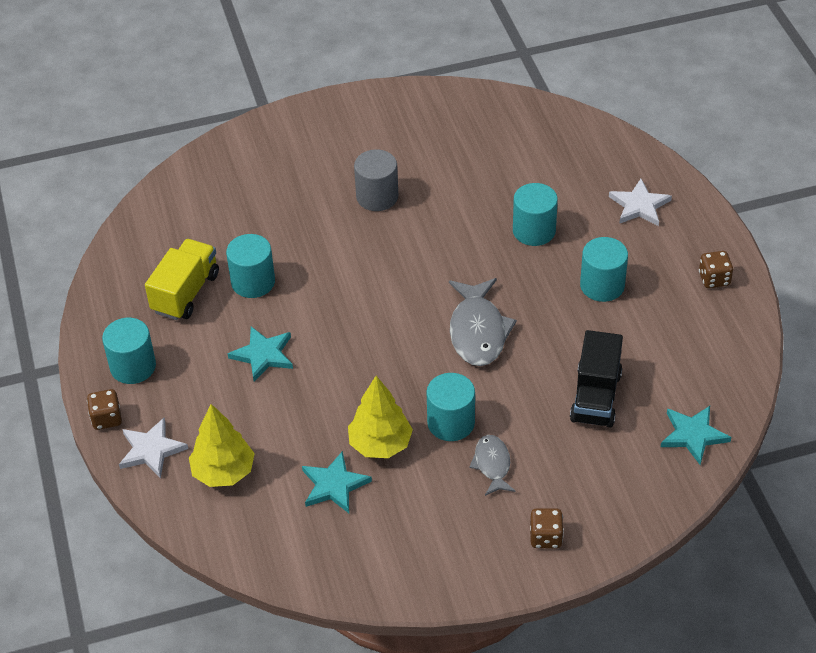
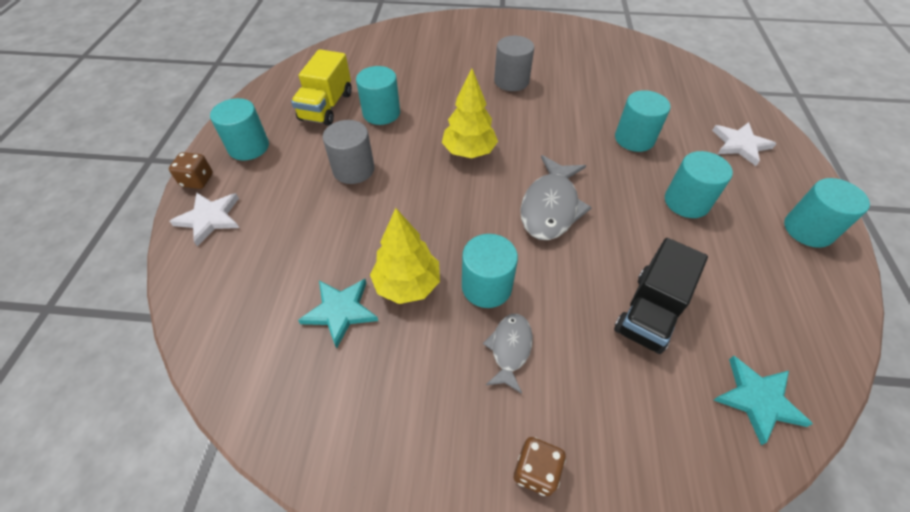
camera: 20 degrees right, 5 degrees up
(185, 293) = (326, 106): yellow truck -> yellow truck turned 150 degrees clockwise
(223, 472) = (252, 260): yellow tree -> yellow tree (469, 152)
(263, 355) = (353, 169): turquoise star -> grey cylinder
(714, 279) = (808, 229): brown dice -> turquoise cylinder

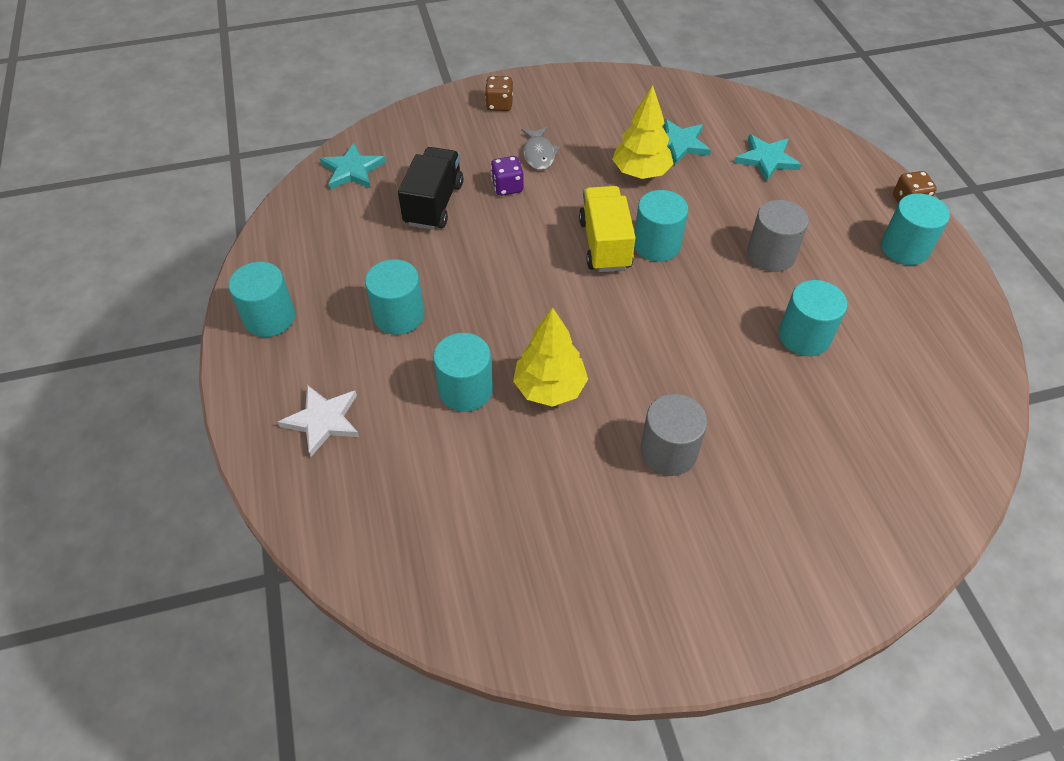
camera: 160 degrees right, 0 degrees up
(210, 218) = (853, 175): white star -> none
(269, 261) = (766, 159): none -> turquoise star
(326, 106) = (880, 326): yellow truck -> yellow truck (605, 244)
(469, 152) = (662, 311): yellow tree -> yellow tree (550, 388)
(486, 286) = (575, 187): turquoise cylinder -> turquoise cylinder (656, 245)
(550, 207) = (544, 270): grey fish -> none
(561, 310) = (507, 187): none -> purple dice

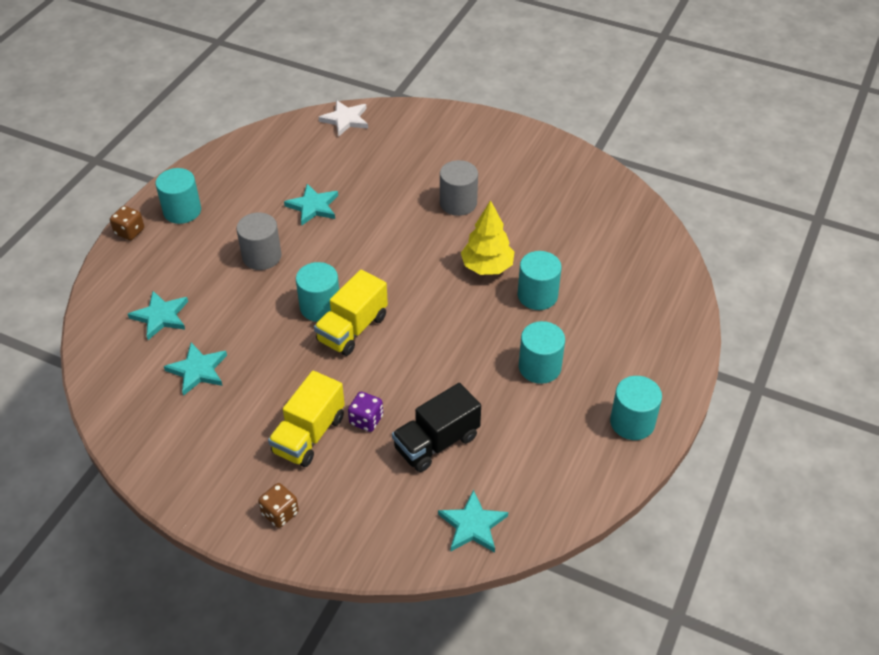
camera: 140 degrees left, 5 degrees down
(323, 420) = (639, 329): white star -> white star (345, 119)
(538, 154) = (309, 435): grey fish -> yellow truck
(640, 172) = (258, 365): yellow tree -> none
(804, 336) = (313, 206): turquoise cylinder -> turquoise star

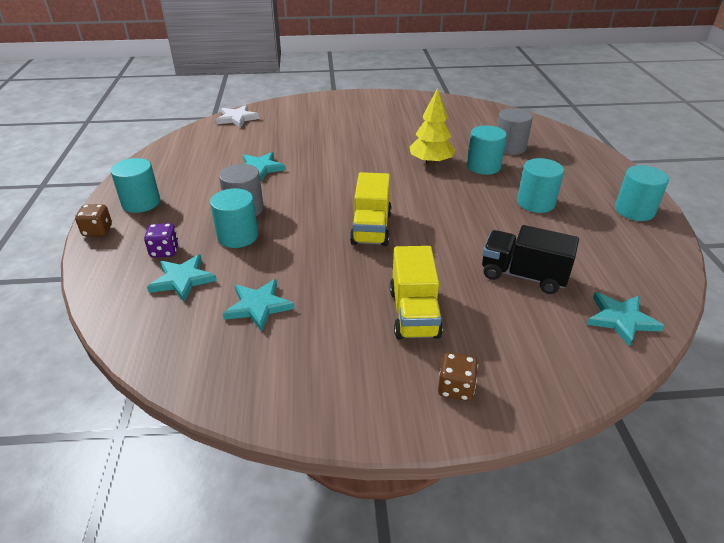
camera: 30 degrees left, 10 degrees down
(320, 307) = (329, 224): turquoise cylinder -> turquoise cylinder (238, 236)
(366, 420) = (450, 283): purple dice -> purple dice (164, 251)
(436, 442) = (523, 275): black truck -> black truck turned 90 degrees clockwise
(458, 203) = (370, 137): grey cylinder -> grey cylinder (509, 147)

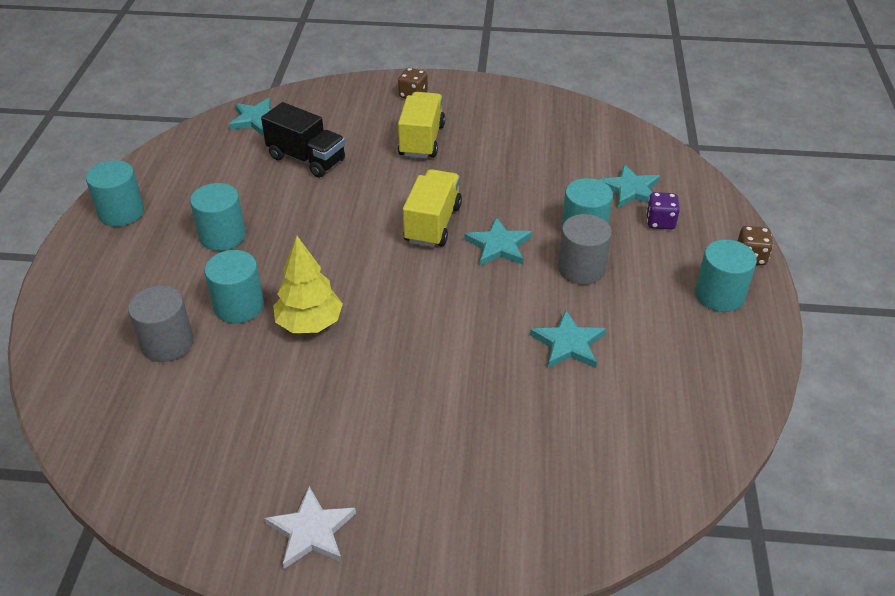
camera: 170 degrees left, 5 degrees up
(237, 118) = (627, 506): white star -> white star (311, 531)
(258, 306) = (554, 159): turquoise star -> turquoise star (498, 245)

